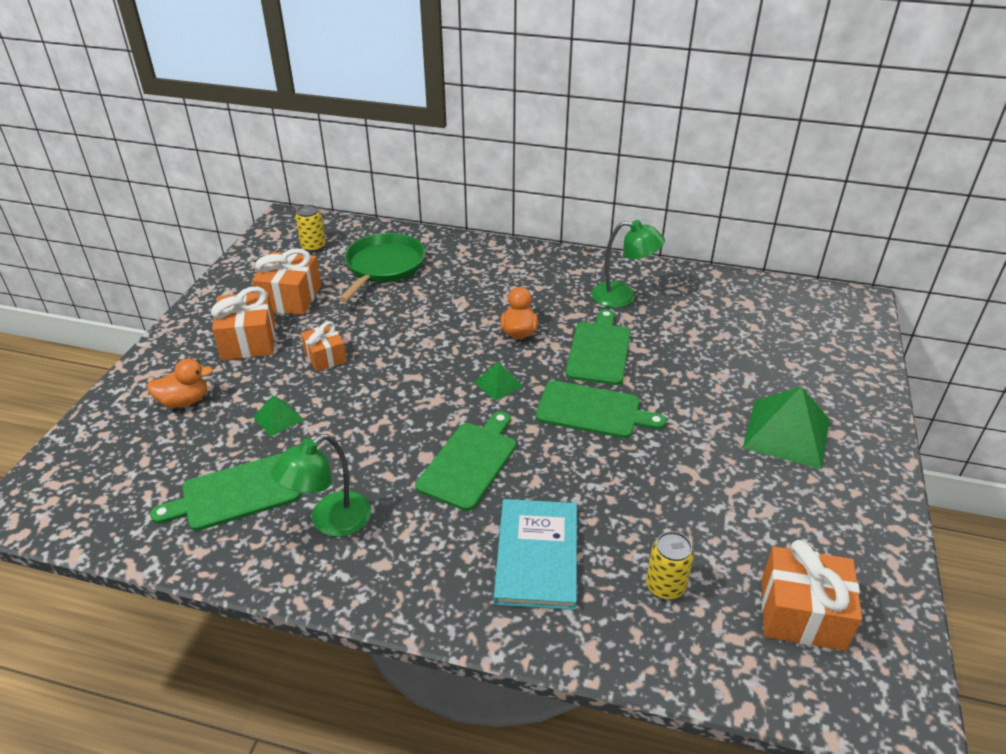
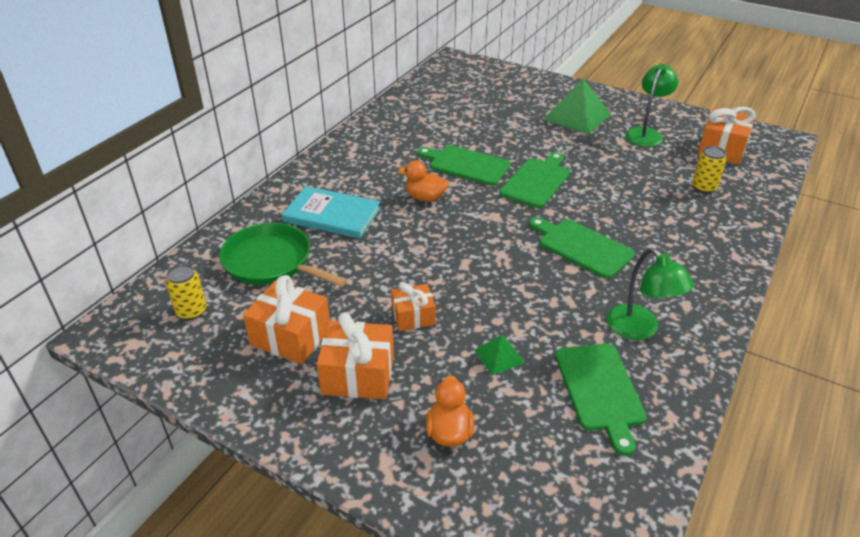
camera: 75 degrees left, 0 degrees up
(498, 384) = (491, 219): green pyramid -> none
(537, 555) = (678, 231): turquoise book -> turquoise book (332, 215)
(623, 296) = (401, 140): green lamp -> green lamp (646, 134)

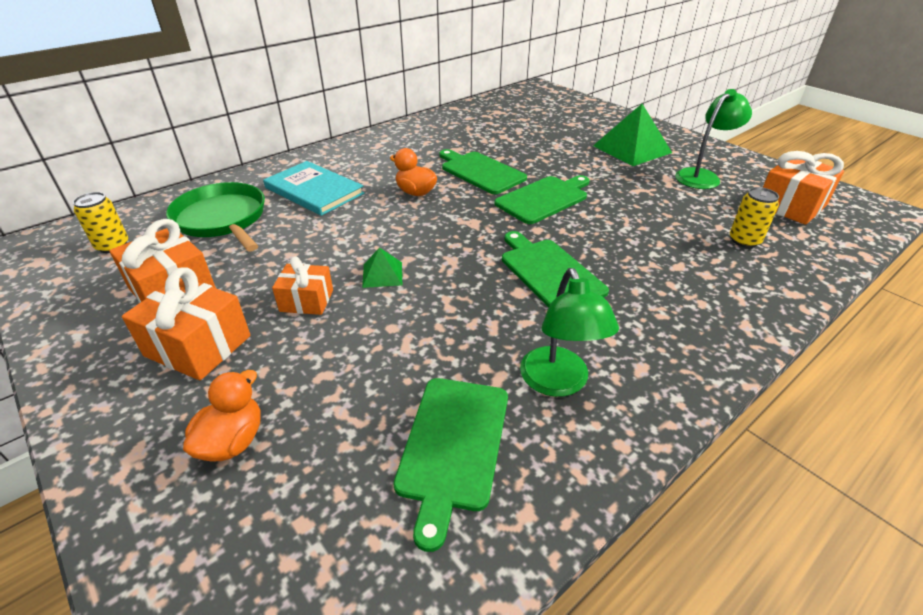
camera: 20 degrees right, 0 degrees up
(499, 356) = (362, 367): green pyramid -> green pyramid (382, 274)

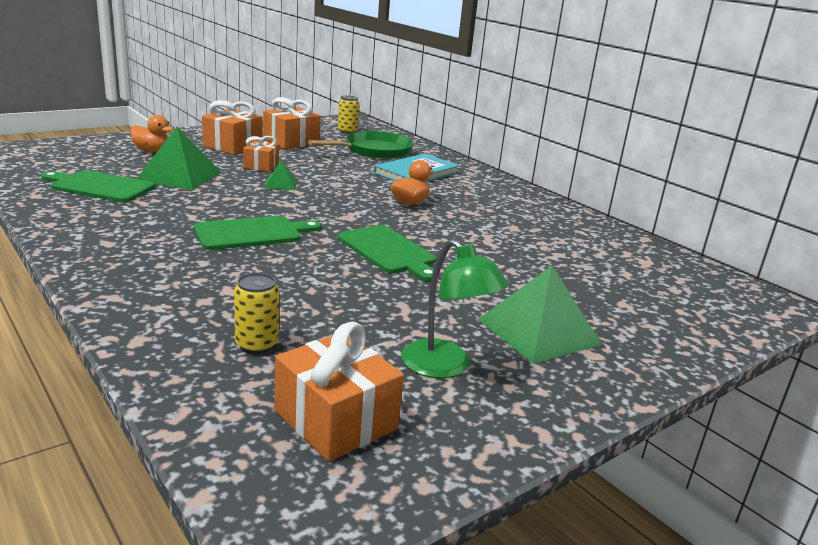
camera: 90 degrees right, 15 degrees down
(374, 370) = (179, 176): none -> green pyramid
(480, 171) = (455, 231): green cutting board -> none
(558, 383) = (120, 216): green lamp -> none

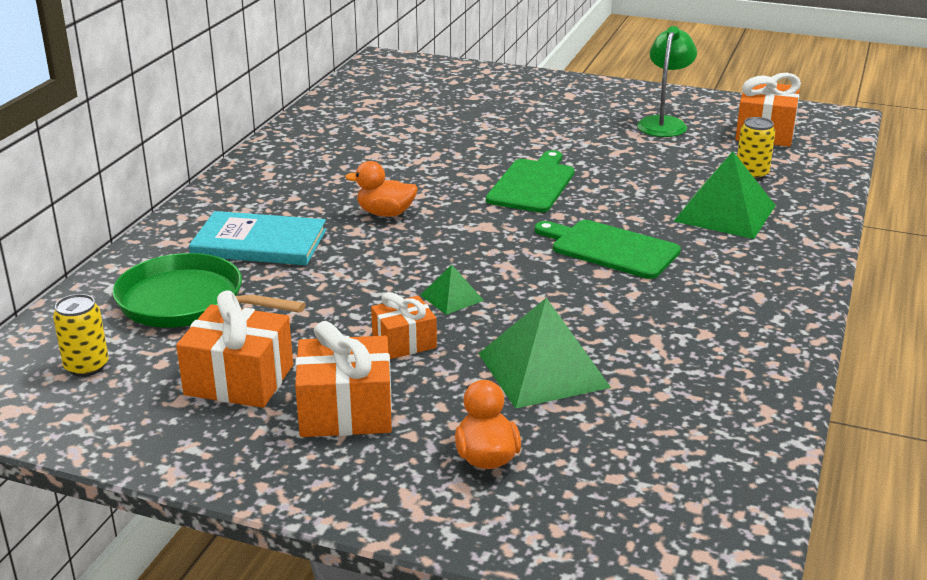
camera: 120 degrees left, 5 degrees up
(100, 186) = (671, 393): green cutting board -> none
(538, 331) = (569, 111): green pyramid -> green pyramid (725, 213)

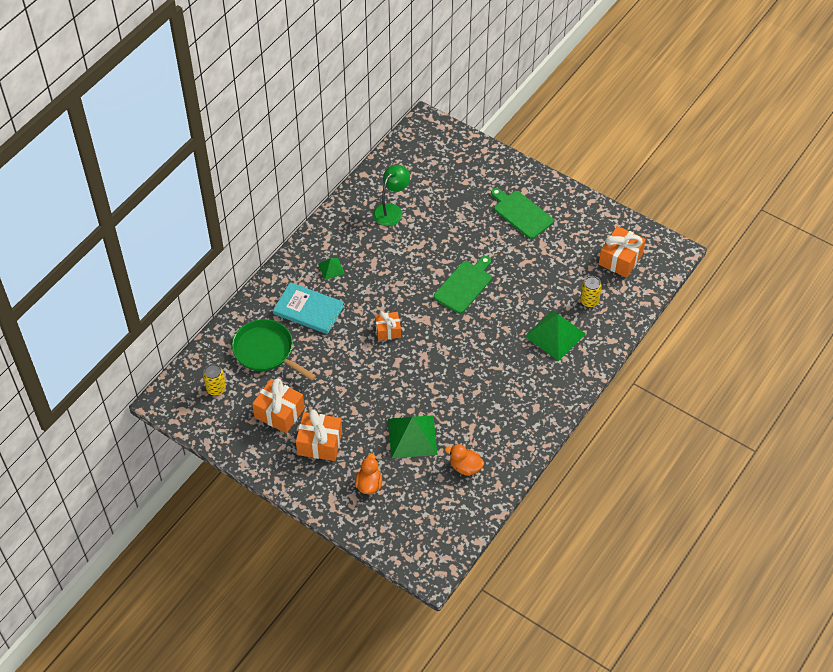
camera: 15 degrees right, 25 degrees up
(385, 213) = (378, 297): orange duck -> orange duck (465, 467)
(404, 342) = (357, 403): orange gift -> orange gift (388, 330)
(451, 297) = (389, 375): green pyramid -> green pyramid (331, 268)
(610, 248) = (481, 353): green cutting board -> green cutting board (521, 213)
(664, 123) = (566, 236): green lamp -> green lamp (391, 210)

